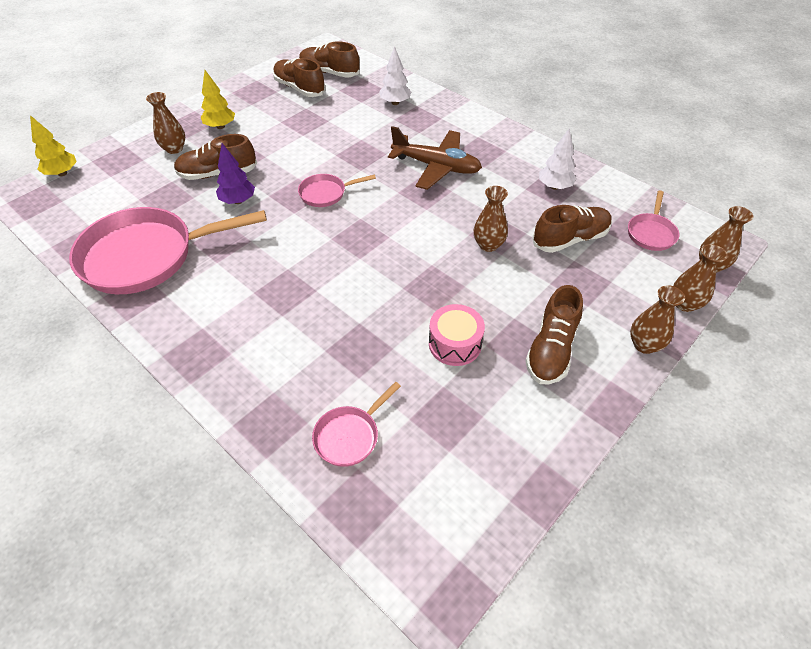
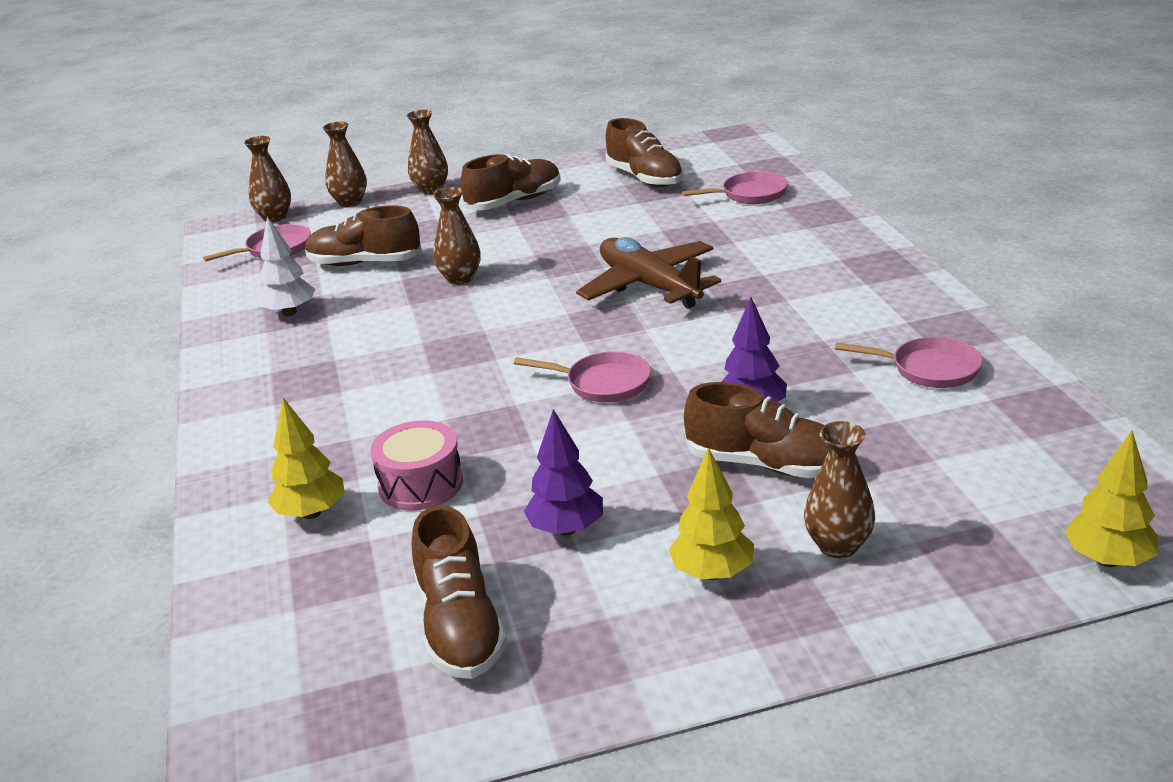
camera: 145 degrees left, 20 degrees down
(146, 256) = (929, 369): pink pan -> pink pan, size x0.46
(288, 125) = (566, 529): none -> purple tree
(329, 73) = (345, 654): brown shoe -> brown shoe (644, 178)
(395, 103) = (311, 513): white tree -> yellow tree
(436, 166) = (399, 377): brown plane -> brown plane (649, 286)
(455, 344) = (597, 221): pink drum -> pink drum (421, 484)

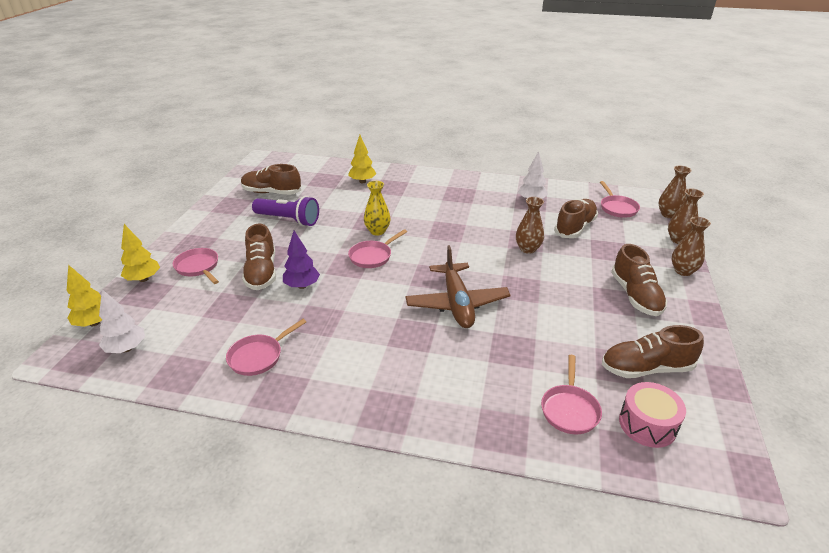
camera: 115 degrees right, 5 degrees up
(421, 484) = (353, 201): pink drum -> pink drum (647, 424)
(518, 410) = (377, 231): none -> yellow vase
(566, 529) = (288, 220): purple tree -> purple flashlight
(649, 286) = (457, 303): brown plane -> brown plane turned 90 degrees clockwise
(712, 573) = (226, 238): yellow tree -> yellow tree (143, 279)
(766, 465) = (261, 272): brown shoe -> brown shoe turned 60 degrees counterclockwise
(838, 546) = (198, 267): brown vase -> pink pan
(1086, 483) = (126, 348): none -> white tree

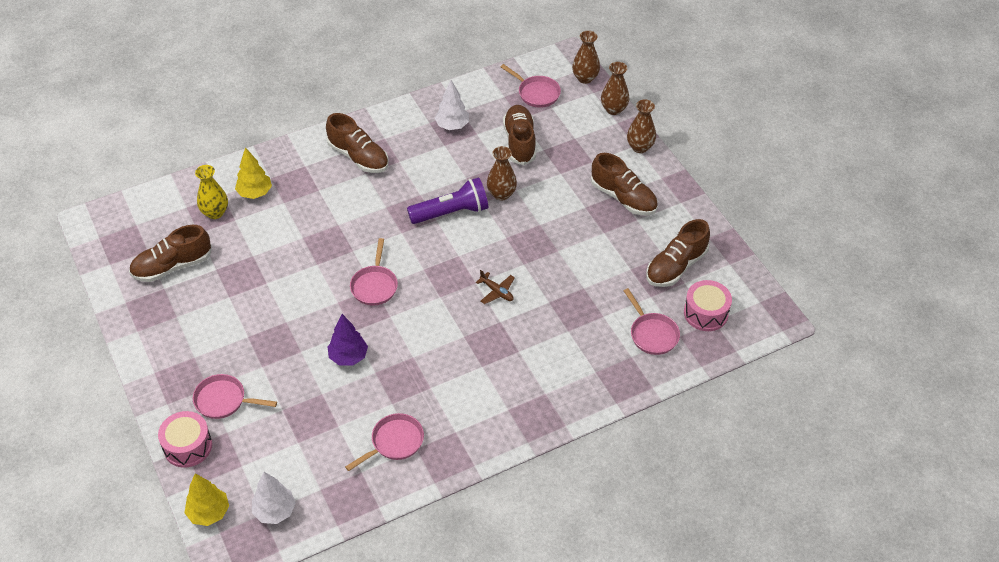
camera: 40 degrees left, 15 degrees up
(143, 279) = (188, 446): yellow tree -> pink drum
(258, 356) = (394, 442): pink pan -> pink pan turned 135 degrees counterclockwise
(261, 272) = (293, 367): brown shoe -> brown shoe (358, 157)
(288, 220) = (240, 291): purple flashlight -> purple flashlight (451, 212)
(377, 231) = (346, 253): yellow vase -> yellow vase (215, 212)
(457, 303) = (497, 291): brown plane -> brown plane, size x0.43

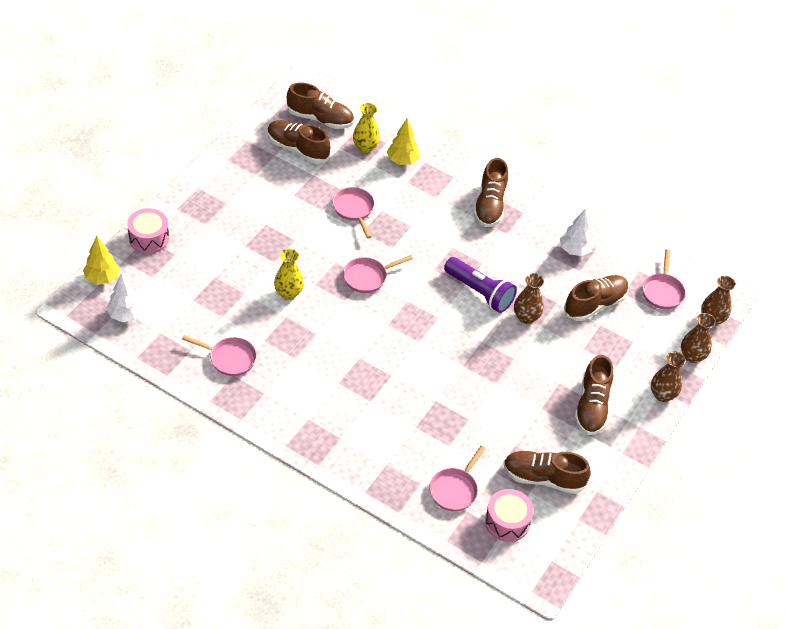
camera: 55 degrees right, 0 degrees up
(148, 230) = (320, 119): none -> brown shoe
(224, 400) = (200, 238): pink pan -> pink pan (354, 209)
(348, 357) = (288, 293): purple tree -> yellow vase
(497, 291) = (420, 360): brown plane -> none

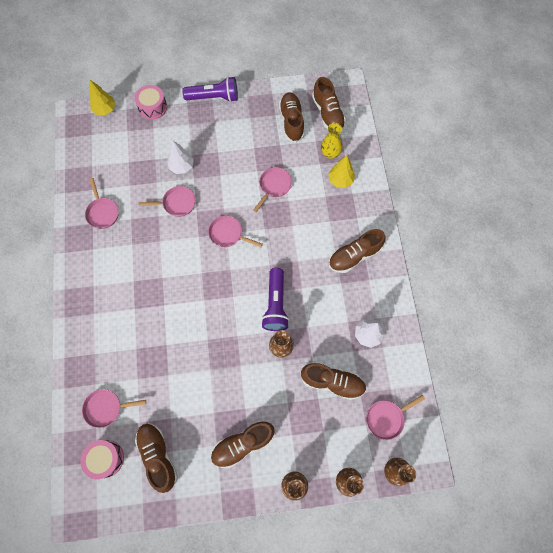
camera: 55 degrees right, 20 degrees up
(126, 315) = (89, 140): white tree -> white tree (182, 167)
(197, 184) = (214, 97): none -> purple flashlight
(288, 293) = (177, 203): yellow vase -> pink pan

